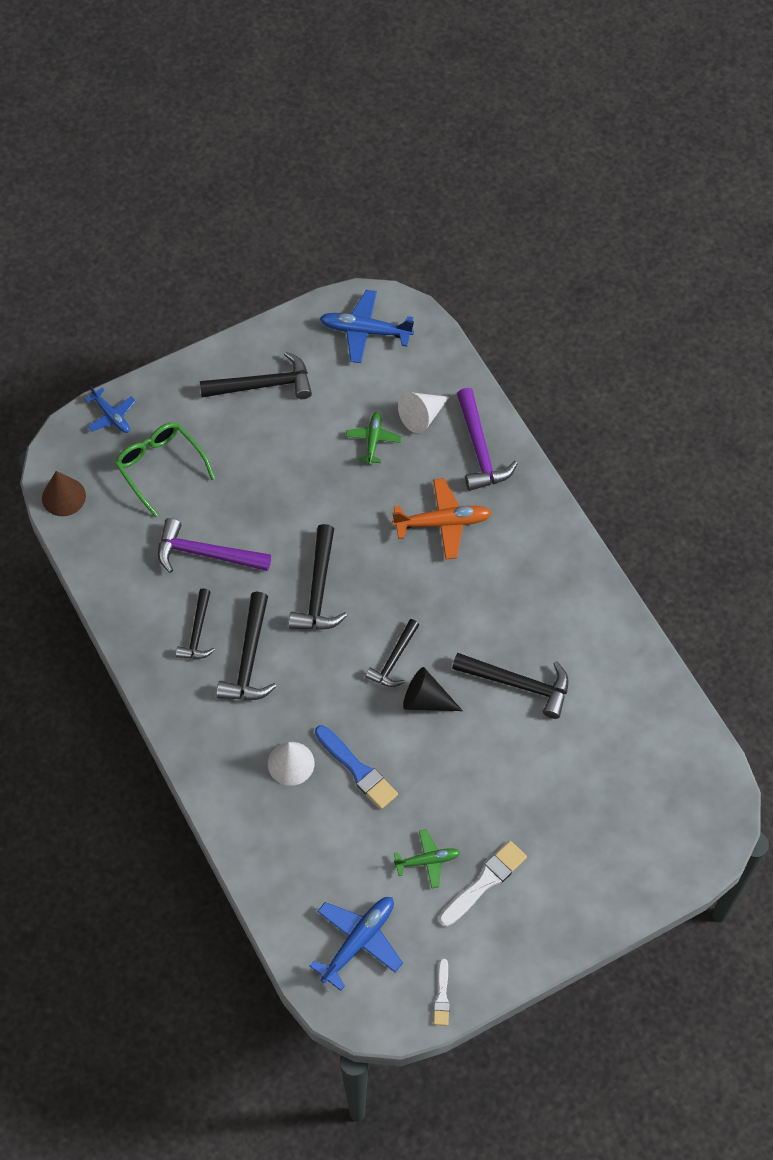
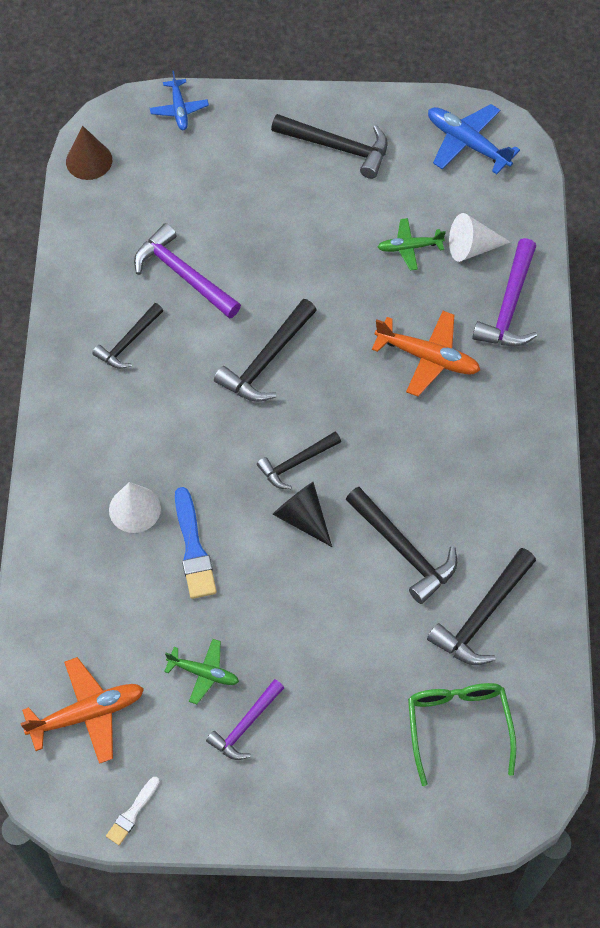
camera: 30 degrees right, 0 degrees up
(160, 467) = (193, 176): green glasses -> green glasses (458, 725)
(249, 658) = (160, 391): black hammer -> black hammer (482, 615)
(358, 941) = (87, 714): blue plane -> orange plane
(373, 440) = (409, 247): green plane -> green plane turned 135 degrees counterclockwise
(484, 882) = (246, 725): white brush -> purple hammer

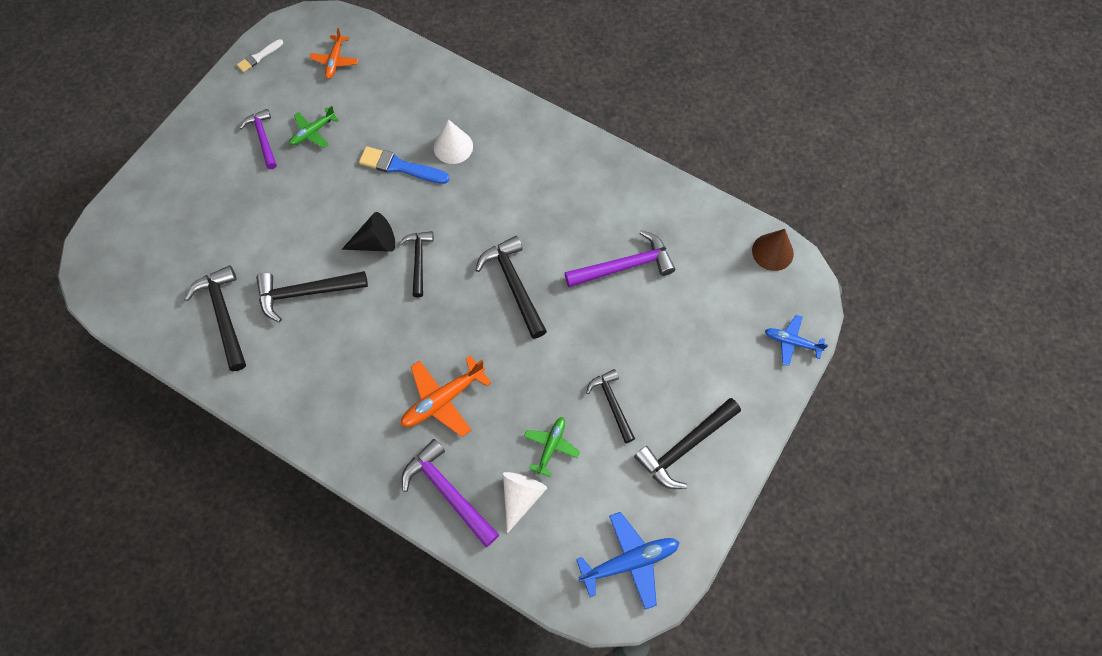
camera: 120 degrees right, 5 degrees up
(87, 714) = (335, 61): orange plane -> orange plane, size x0.63
(128, 342) = (587, 203): black hammer -> black hammer (612, 404)
(132, 813) = (259, 57): white brush -> white brush turned 105 degrees counterclockwise
(458, 725) = (167, 256): green glasses -> none

